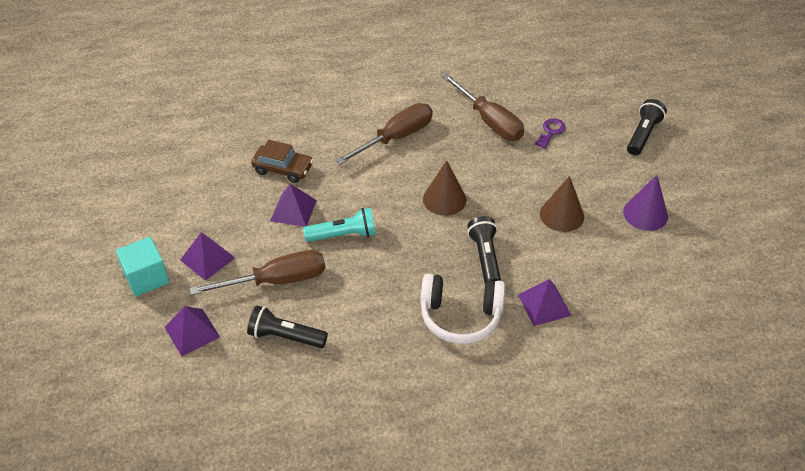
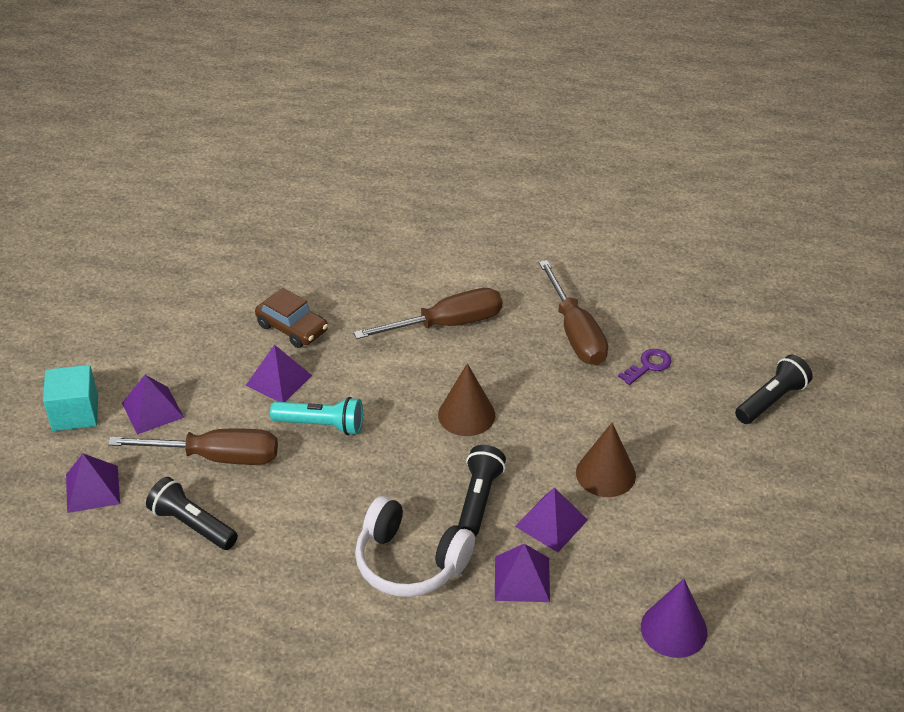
camera: 20 degrees right, 5 degrees down
(543, 260) = (551, 523): none -> purple pyramid
(645, 214) = (718, 502): purple cone -> purple cone (673, 629)

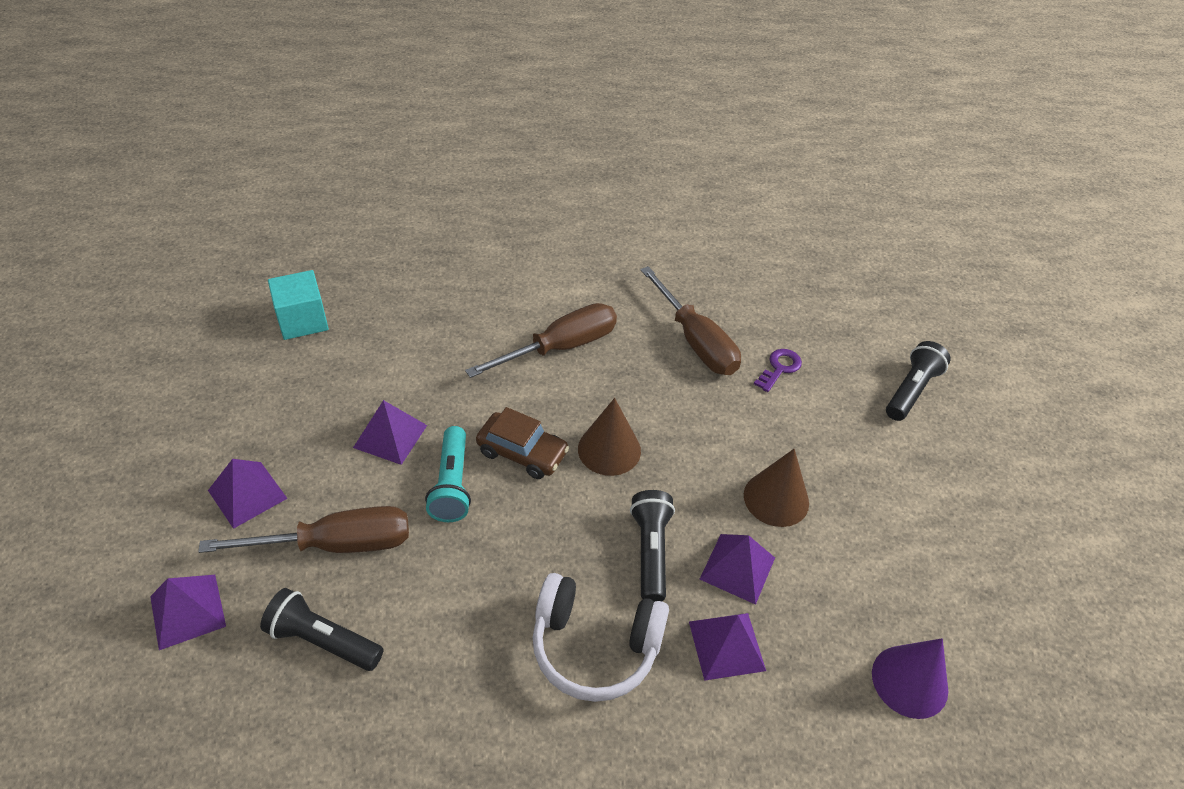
camera: 15 degrees left, 5 degrees up
(75, 413) = (151, 511): turquoise cube -> turquoise cube (302, 320)
(292, 328) = (393, 372): brown car -> brown car (522, 452)
(322, 425) = (452, 485): turquoise flashlight -> turquoise flashlight turned 90 degrees clockwise

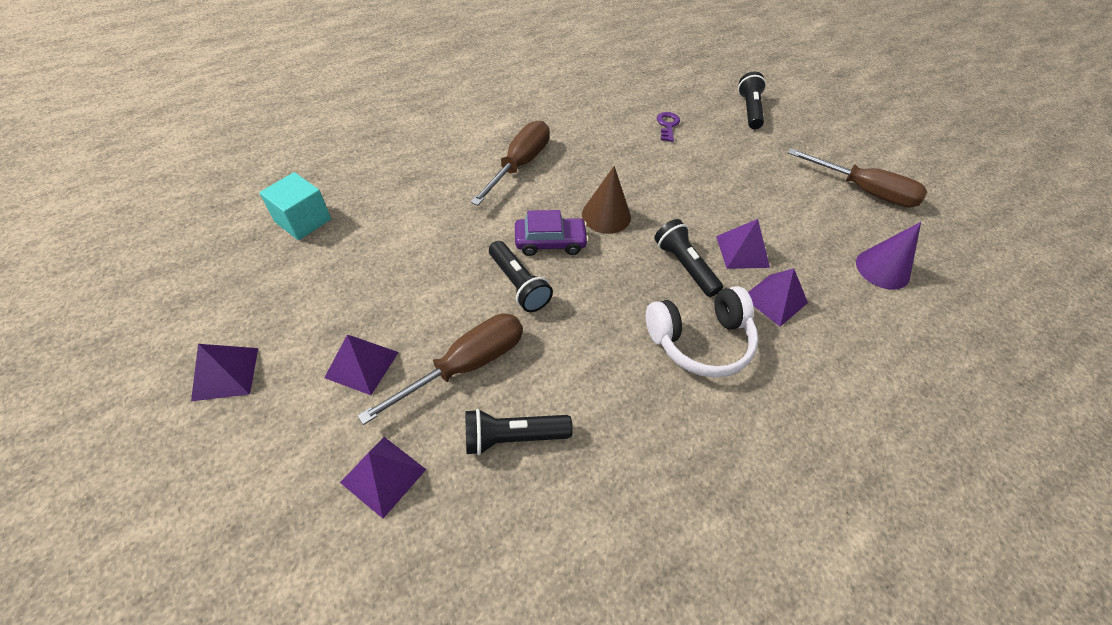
camera: 30 degrees left, 5 degrees up
(390, 436) = (445, 272): purple pyramid -> purple pyramid (226, 373)
(452, 485) = (519, 285): turquoise flashlight -> black flashlight
(522, 452) = (550, 242): brown car -> purple car
(696, 341) = (604, 128): brown screwdriver -> brown screwdriver (864, 191)
(776, 499) = (729, 201): brown cone -> none

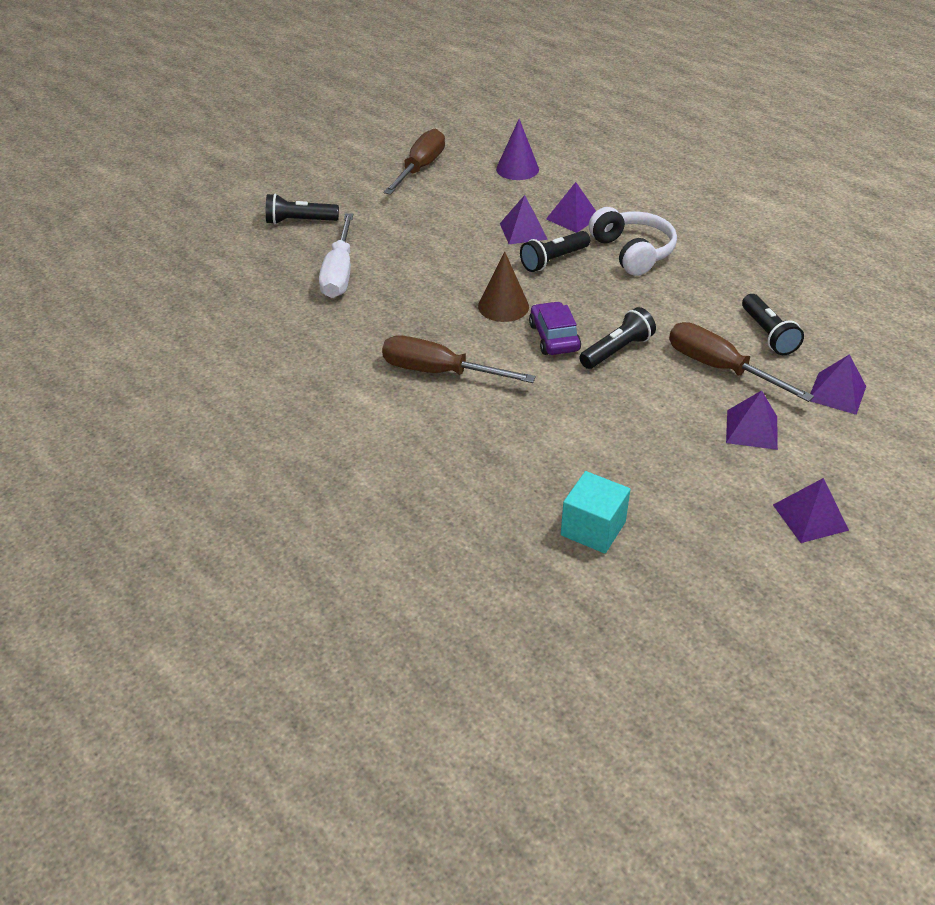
camera: 95 degrees left, 10 degrees down
(667, 125) = (339, 273): purple key -> white screwdriver

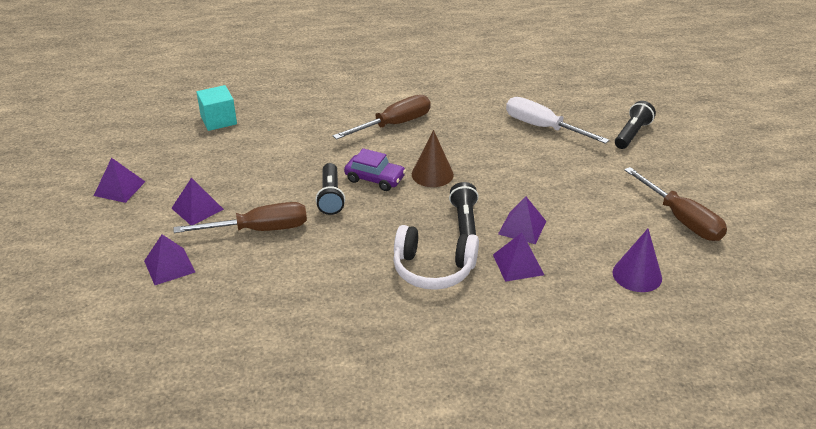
camera: 125 degrees right, 5 degrees down
(768, 334) = (258, 275): black flashlight -> none

